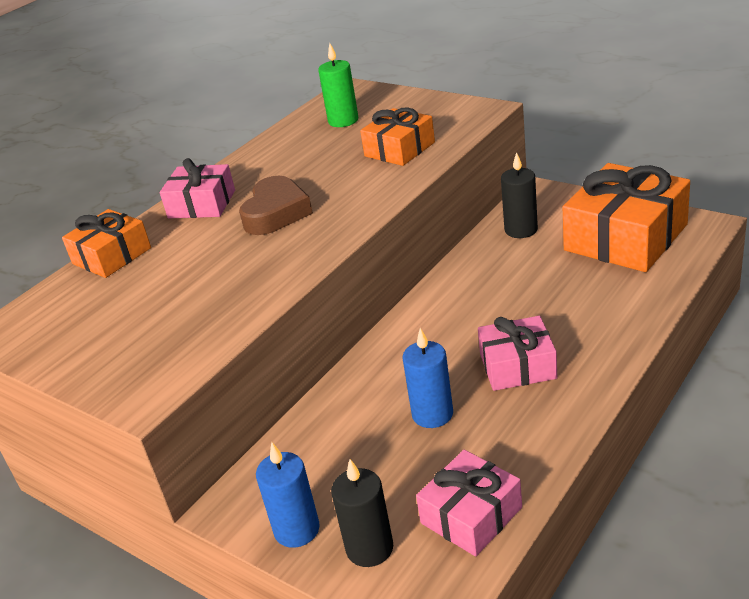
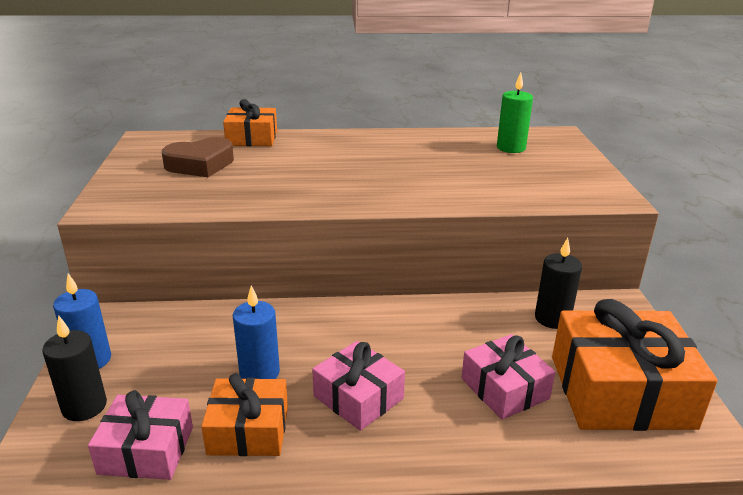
camera: 45 degrees right, 5 degrees down
(202, 204) = (339, 142): pink gift -> pink gift (504, 388)
(276, 213) = (355, 170): brown heart -> brown heart (200, 164)
(399, 149) = (500, 184): orange gift -> orange gift (248, 430)

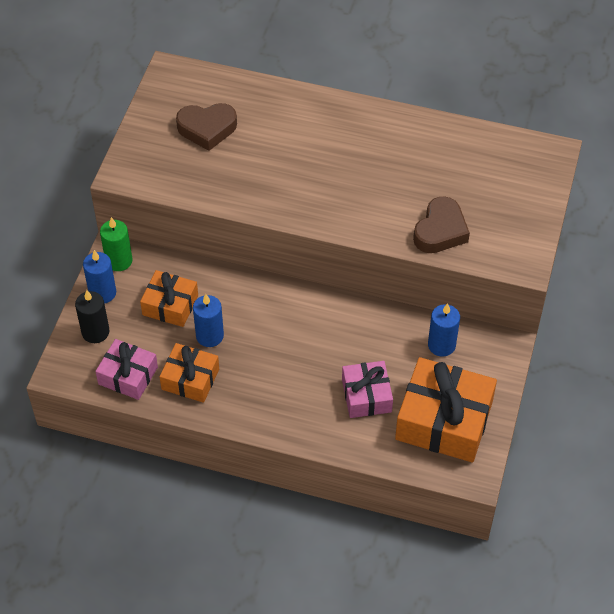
camera: 20 degrees right, 25 degrees up
(252, 138) = (262, 92): orange gift -> orange gift (170, 305)
(358, 397) = (267, 374): pink gift -> none
(505, 190) = (440, 231): none -> brown heart
(511, 148) = (488, 167): green candle -> green candle (119, 261)
(552, 318) = (441, 345): black candle -> blue candle

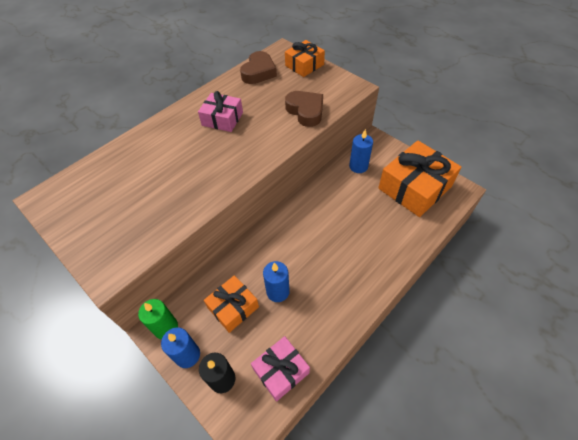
camera: 60 degrees left, 0 degrees up
(190, 379) = (309, 323): orange gift -> orange gift (304, 65)
(207, 129) = (118, 197): brown heart -> brown heart (259, 72)
(366, 395) = (378, 218): pink gift -> pink gift (222, 119)

